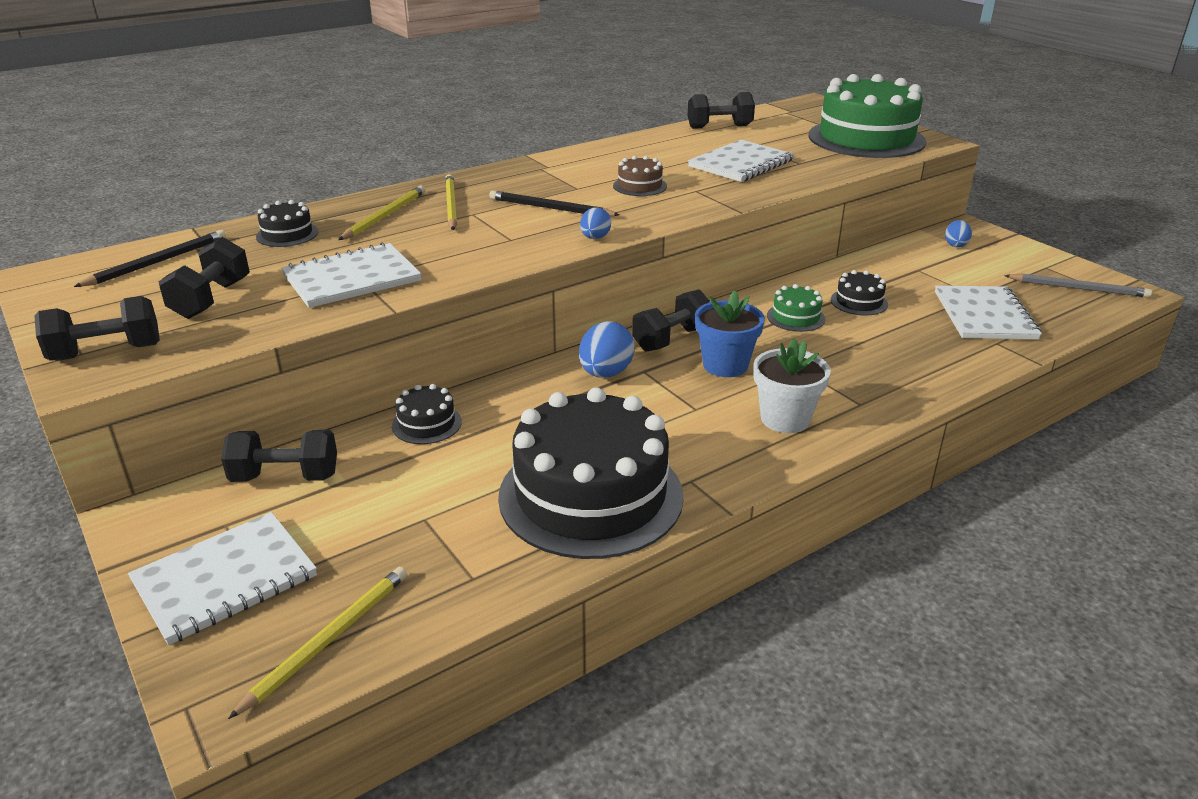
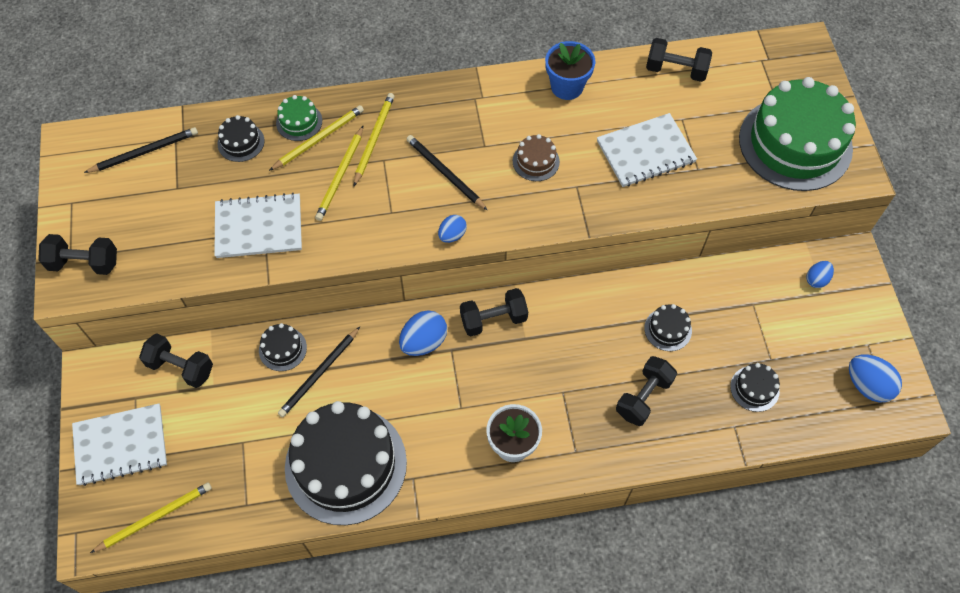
camera: 25 degrees right, 30 degrees up
(211, 299) = (162, 220): black dumbbell -> black dumbbell (643, 397)
(430, 230) = (340, 175): none -> yellow pencil
(492, 430) = (319, 373): none -> black pencil
(725, 365) = (511, 367): blue flower pot -> blue flower pot (567, 87)
(795, 317) = (603, 329): green cake -> green cake (299, 122)
(984, 315) = (754, 388): white notebook -> black cake
(1078, 288) = (867, 385): grey pencil -> blue egg

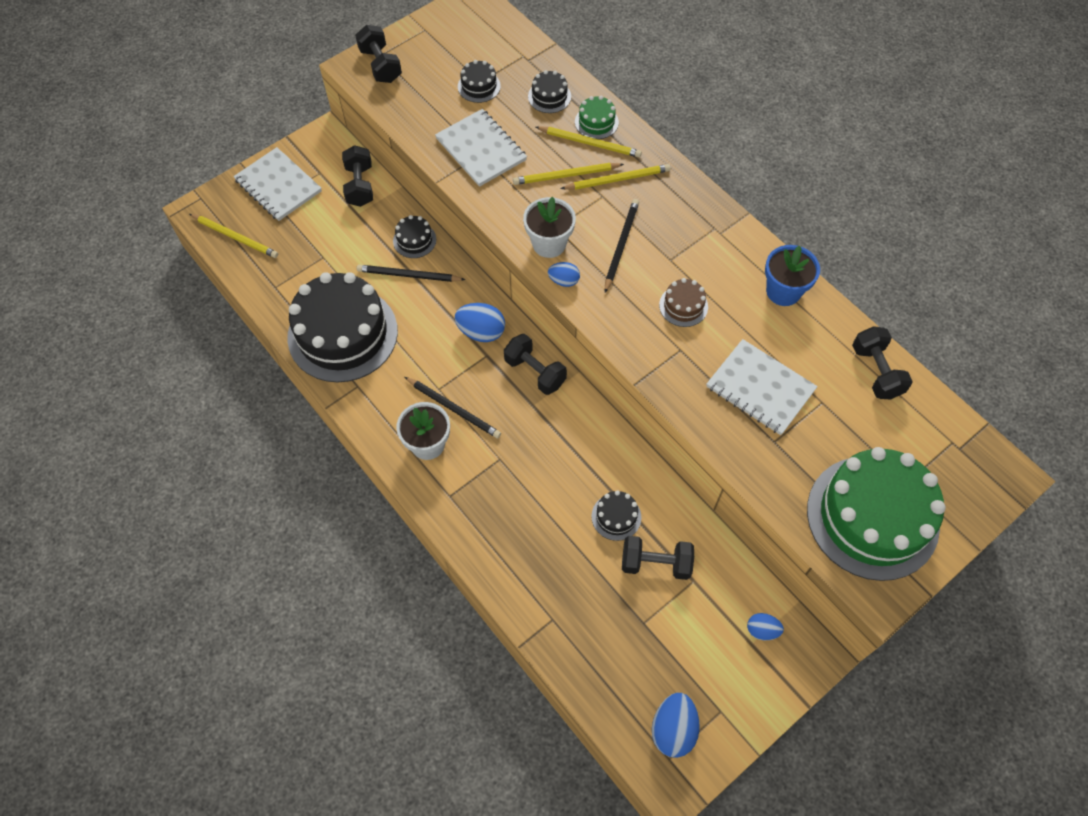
camera: 60 degrees right, 0 degrees up
(145, 152) = (497, 45): black pencil -> black pencil (454, 409)
(405, 226) = (549, 244): none -> white flower pot
(643, 397) = (534, 527): black dumbbell -> black dumbbell (655, 563)
(754, 388) = (603, 621): black cake -> black cake (479, 86)

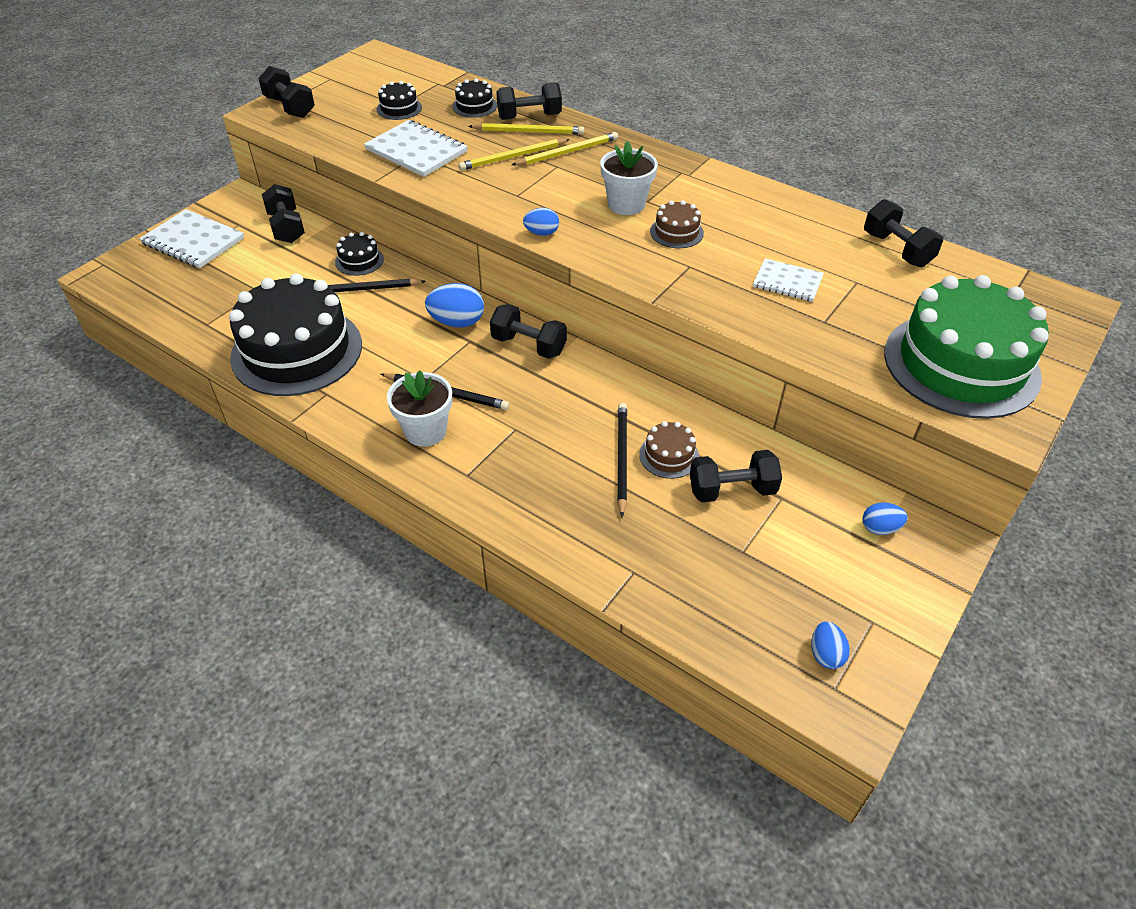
camera: 15 degrees left, 15 degrees down
(235, 237) = (150, 290): yellow pencil -> none
(549, 244) = (514, 208): white flower pot -> white flower pot (626, 204)
(596, 122) = (529, 117): green cake -> black dumbbell
(616, 516) = (669, 455): black cake -> brown cake
(621, 245) = (591, 198): black pencil -> black pencil (621, 458)
(673, 729) = (825, 654): blue egg -> blue egg, size x0.60
(760, 388) = (787, 282): white notebook -> white notebook, size x0.61
(783, 291) = (772, 206): blue flower pot -> none

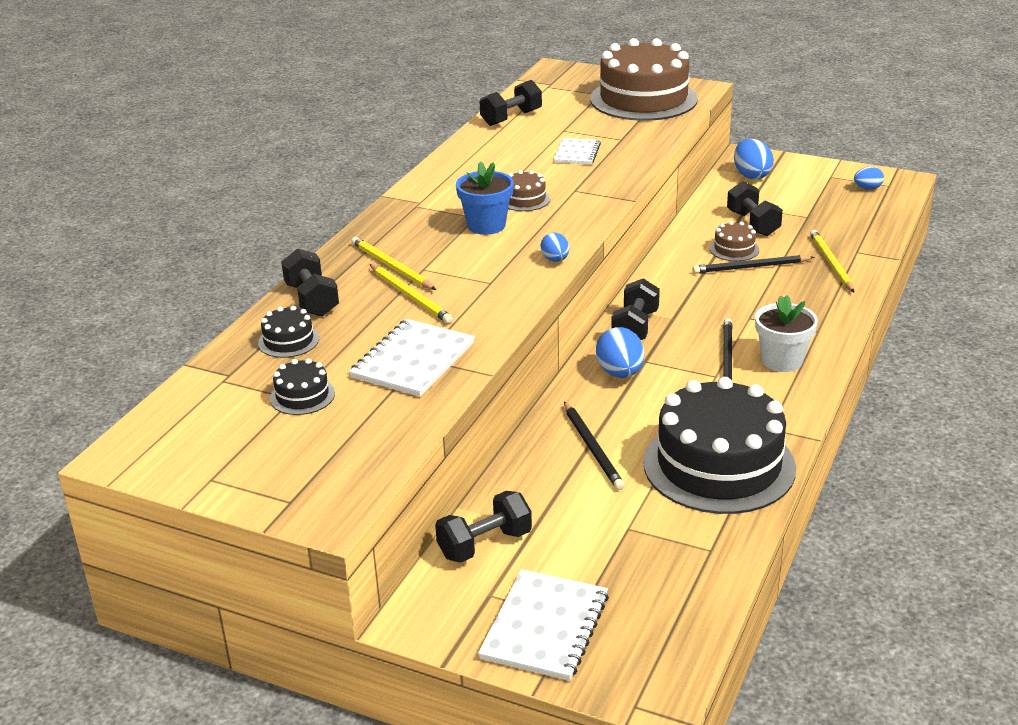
camera: 100 degrees left, 15 degrees down
(290, 107) = (312, 492): black dumbbell -> none
(359, 260) = (537, 463): black cake -> none
(529, 132) = (349, 295): yellow pencil -> yellow pencil (831, 263)
(626, 204) = (486, 225): white flower pot -> blue flower pot
(880, 528) = (751, 175): blue egg -> blue egg, size x1.66
(961, 364) = (643, 99): green cake -> brown cake

